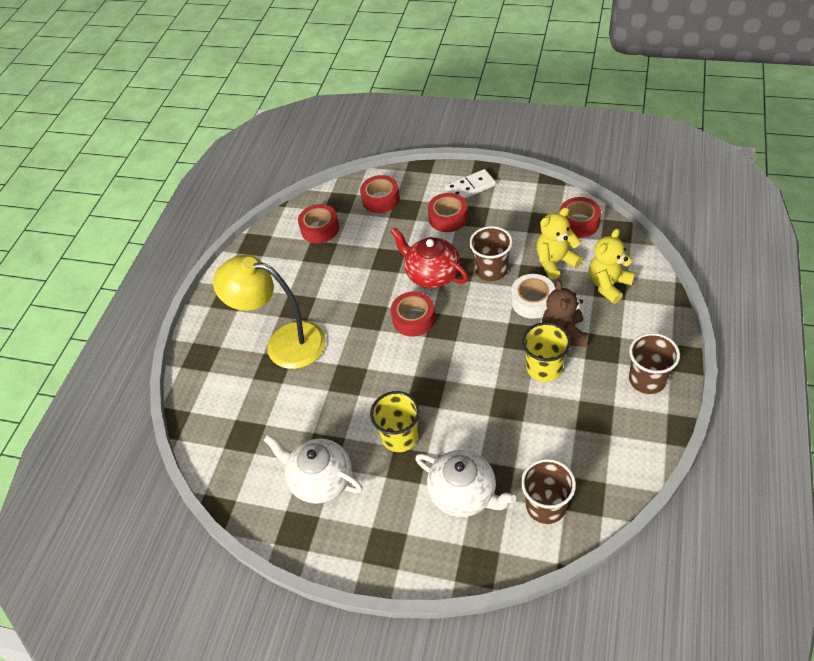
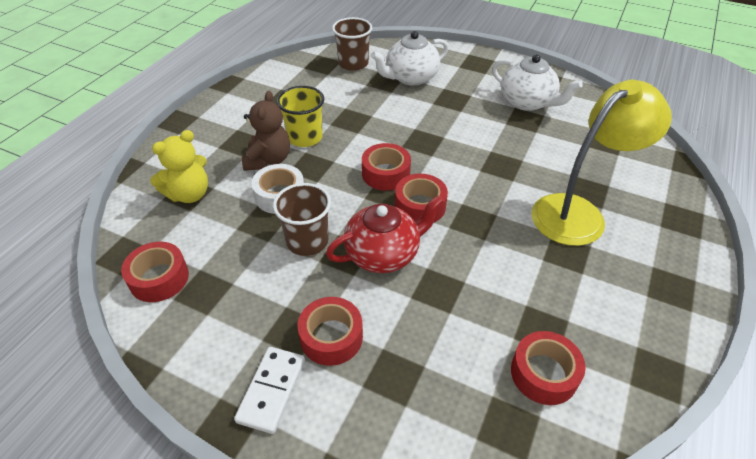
camera: 175 degrees left, 5 degrees down
(284, 343) = (578, 213): yellow lamp -> yellow lamp turned 60 degrees counterclockwise
(381, 199) = (432, 410): red tape -> red tape (386, 174)
(400, 437) = (455, 115): yellow cup -> none
(432, 274) = (383, 254): red teapot -> red teapot turned 75 degrees counterclockwise
(464, 494) = (410, 77): white teapot -> white teapot turned 75 degrees counterclockwise
(470, 187) = (272, 390): white domino -> white domino turned 60 degrees counterclockwise
(555, 262) = (226, 233): yellow teddy bear -> none
(647, 379) = (223, 114): brown cup -> none

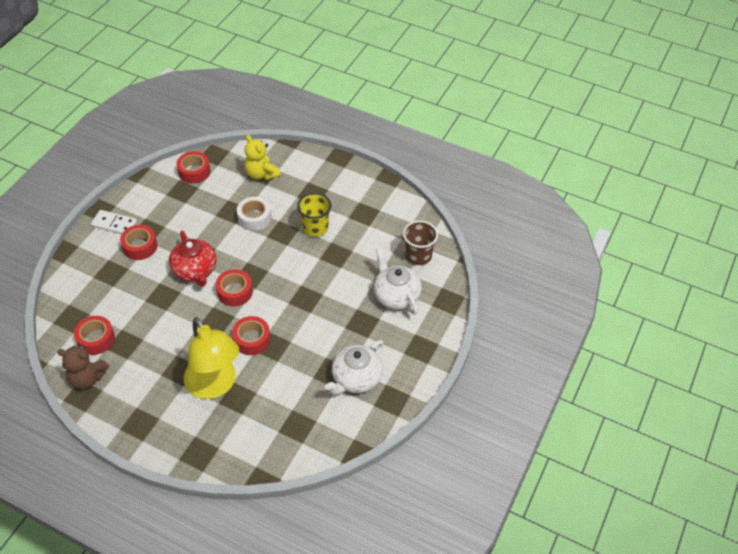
camera: 90 degrees right, 5 degrees up
(268, 160) = (291, 209): brown teddy bear -> brown teddy bear (87, 378)
(307, 241) = (212, 233): brown cup -> none
(386, 174) = (270, 274): red tape -> red tape (252, 339)

